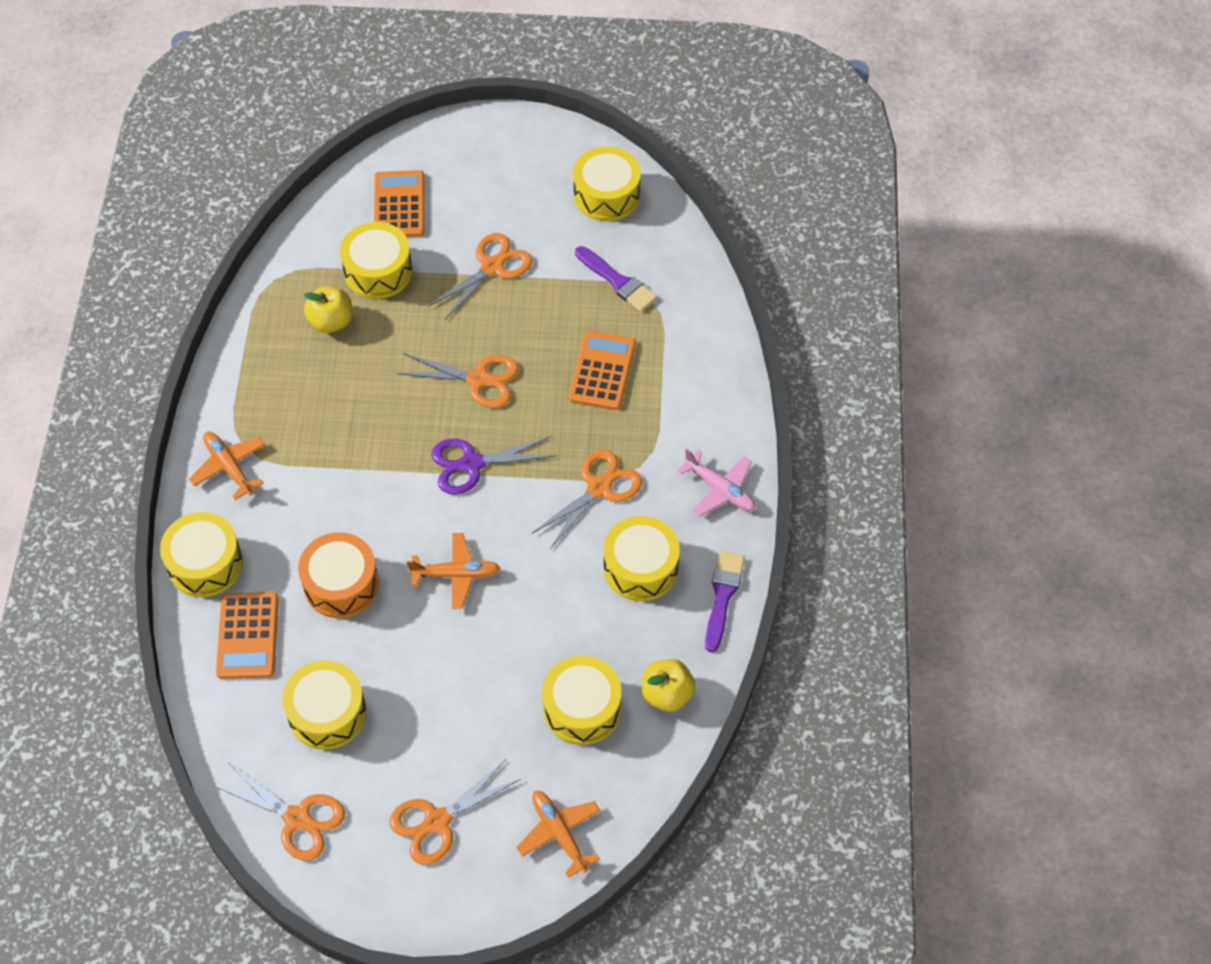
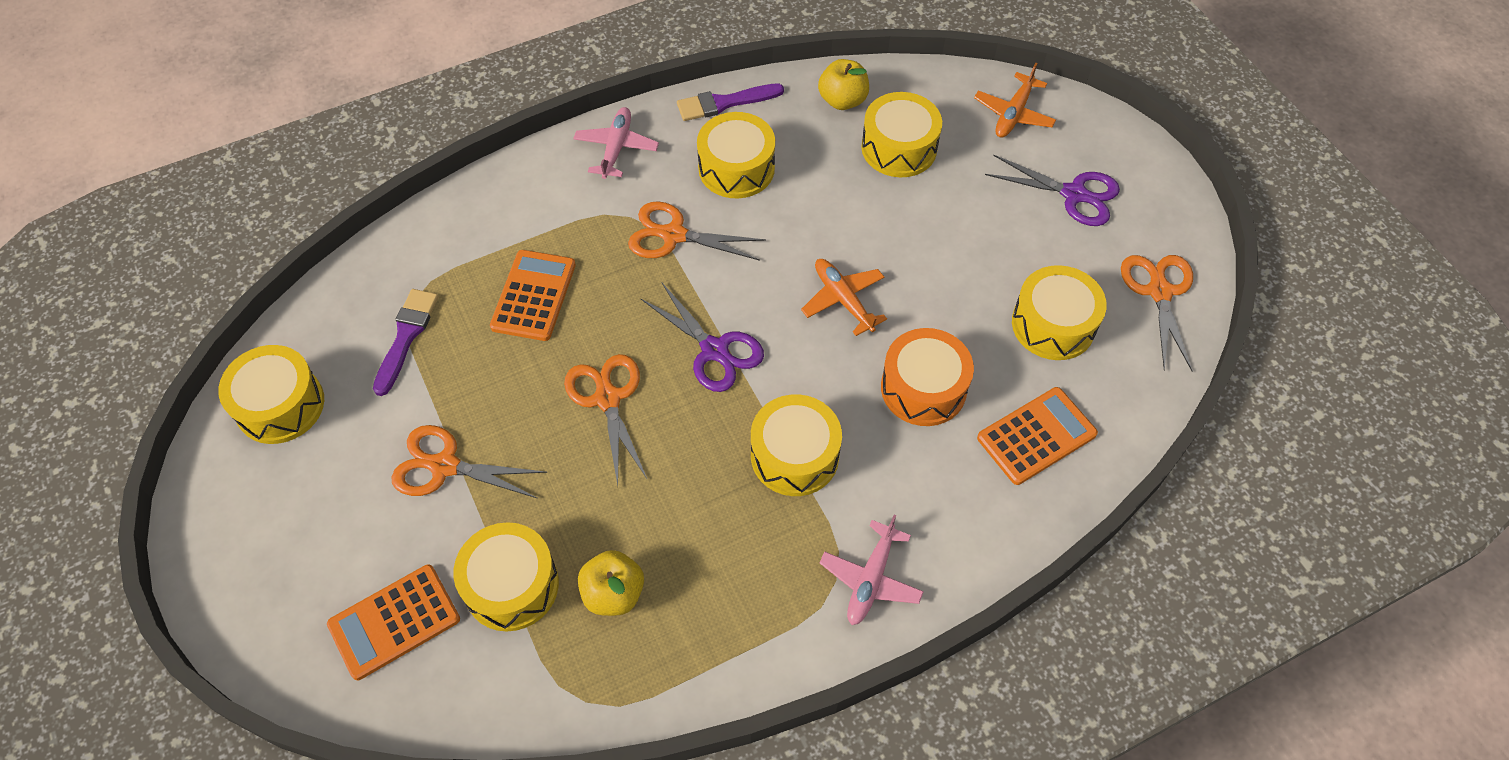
camera: 120 degrees left, 0 degrees up
(205, 563) = (995, 527): yellow drum -> yellow drum (794, 455)
(229, 467) = (870, 579): orange plane -> pink plane
(437, 821) = (1074, 194): orange scissors -> purple scissors
(602, 371) = (533, 296): orange calculator -> orange calculator turned 120 degrees clockwise

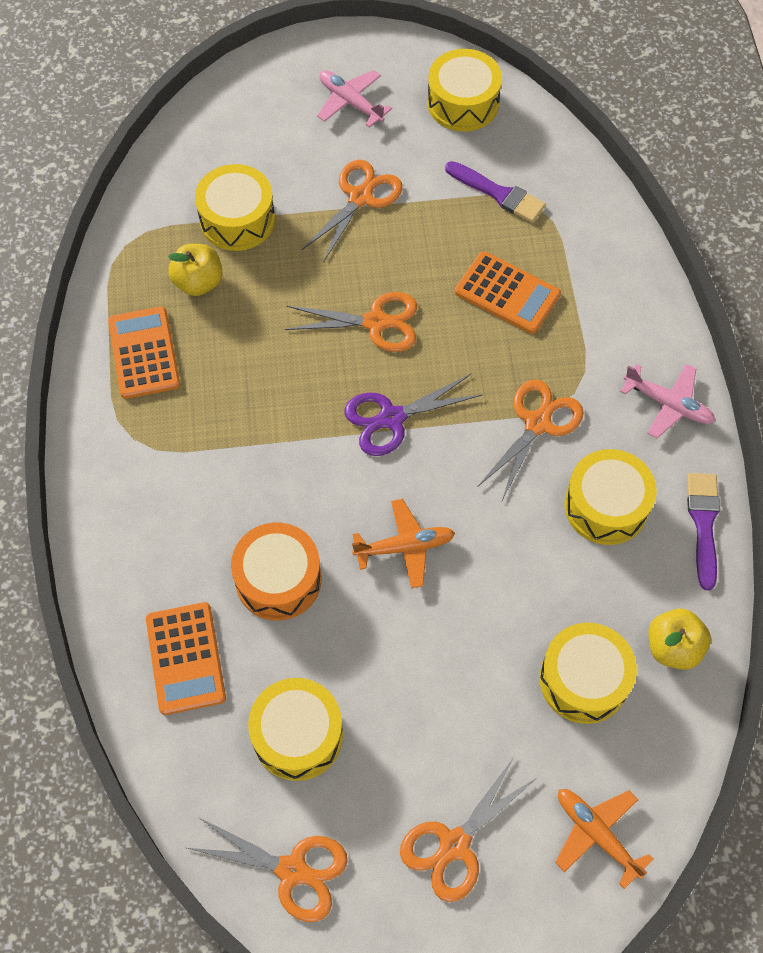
camera: 110 degrees right, 5 degrees up
(394, 622) = (243, 145): orange calculator -> orange calculator (144, 353)
(794, 455) = (258, 447): yellow drum -> none
(870, 579) = (121, 464): pink plane -> pink plane (350, 102)
(1074, 194) = (454, 845): purple scissors -> orange scissors

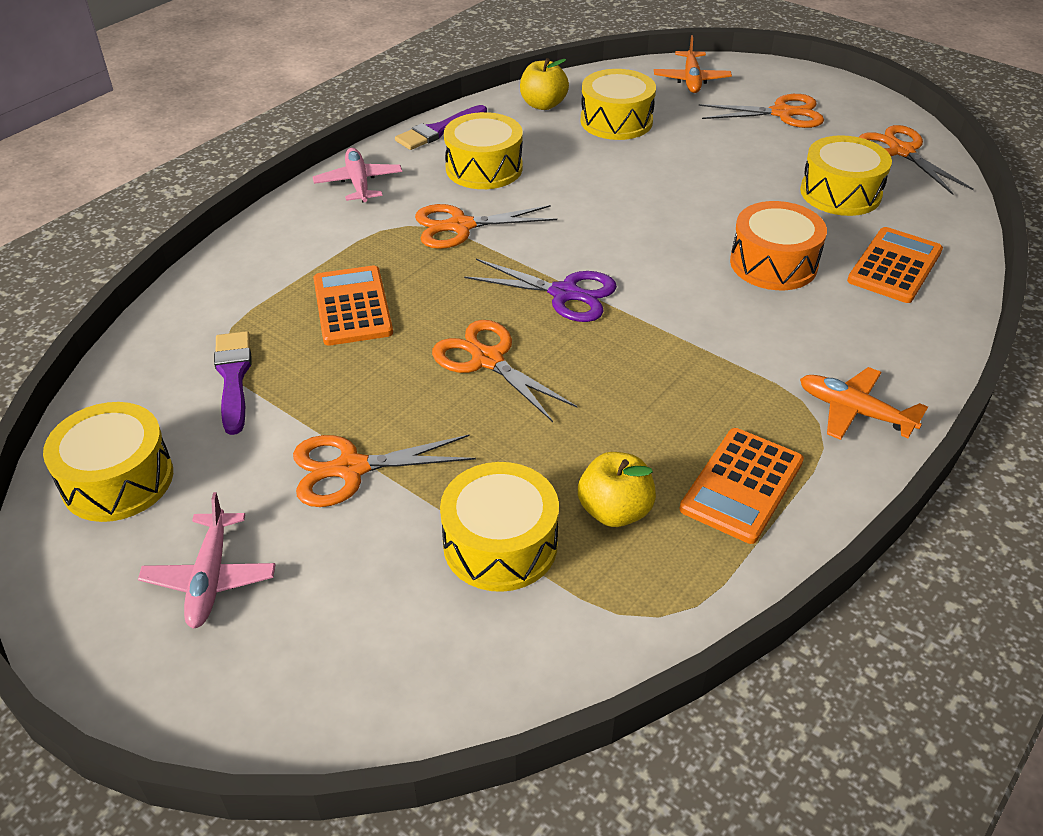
camera: 135 degrees left, 20 degrees down
(405, 547) = (652, 226): orange plane -> orange plane (854, 411)

